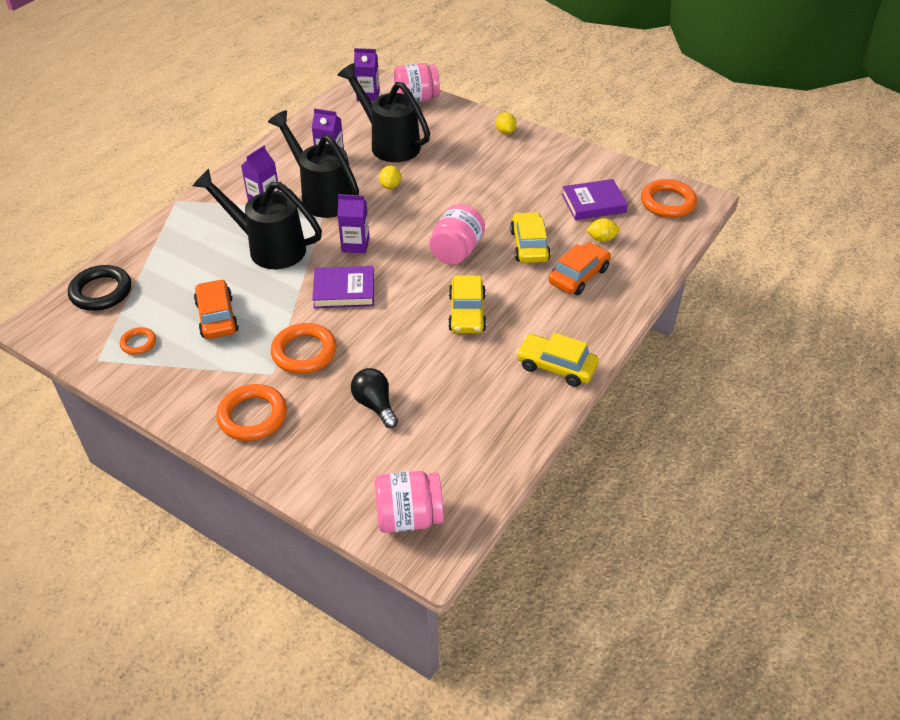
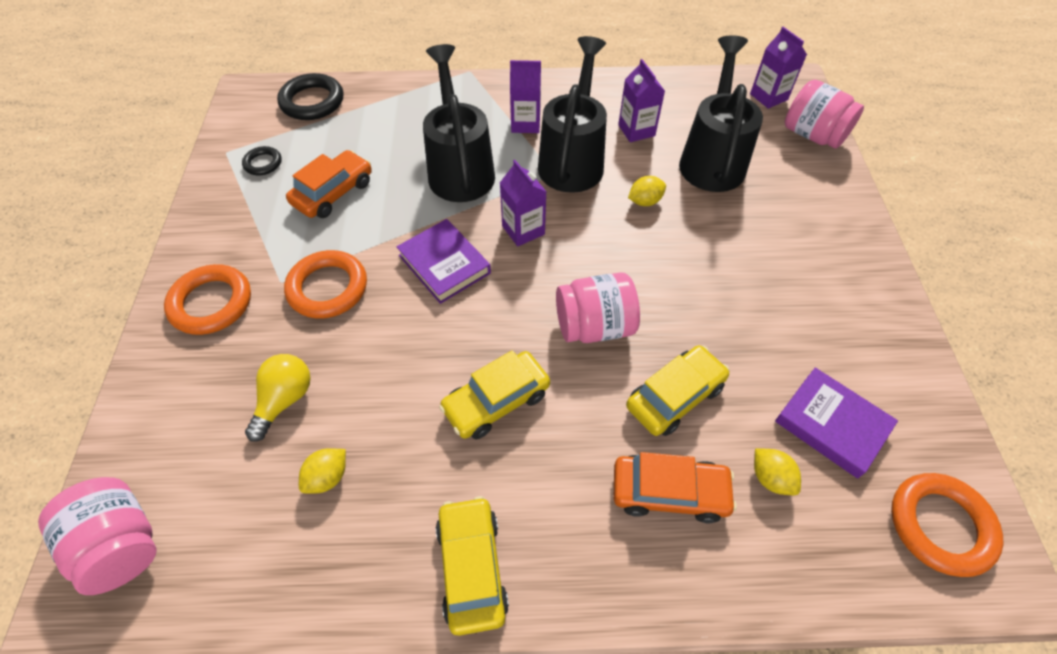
camera: 55 degrees right, 10 degrees up
(138, 343) = (263, 163): orange ring -> black ring
(375, 405) = (285, 400): black light bulb -> yellow light bulb
(505, 132) = (857, 245): yellow lemon -> yellow lemon (328, 477)

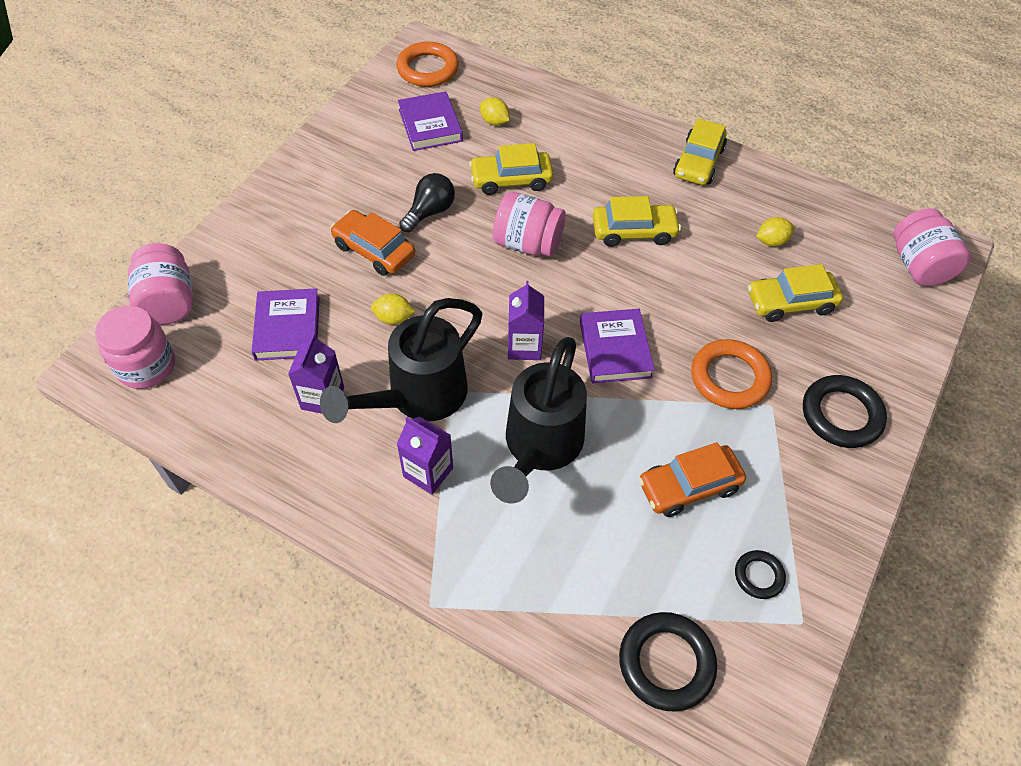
camera: 150 degrees left, 0 degrees up
(211, 303) = (841, 415): orange ring -> black ring
(285, 400) = (790, 302): yellow light bulb -> yellow car
(669, 492) = (559, 142): orange car -> orange car (374, 250)
(712, 158) = (287, 328): black watering can -> purple book
(715, 310) = (430, 212): none -> black light bulb
(768, 97) = (146, 366): purple carton -> pink jar
(770, 478) = (494, 122): yellow lemon -> yellow lemon turned 45 degrees counterclockwise

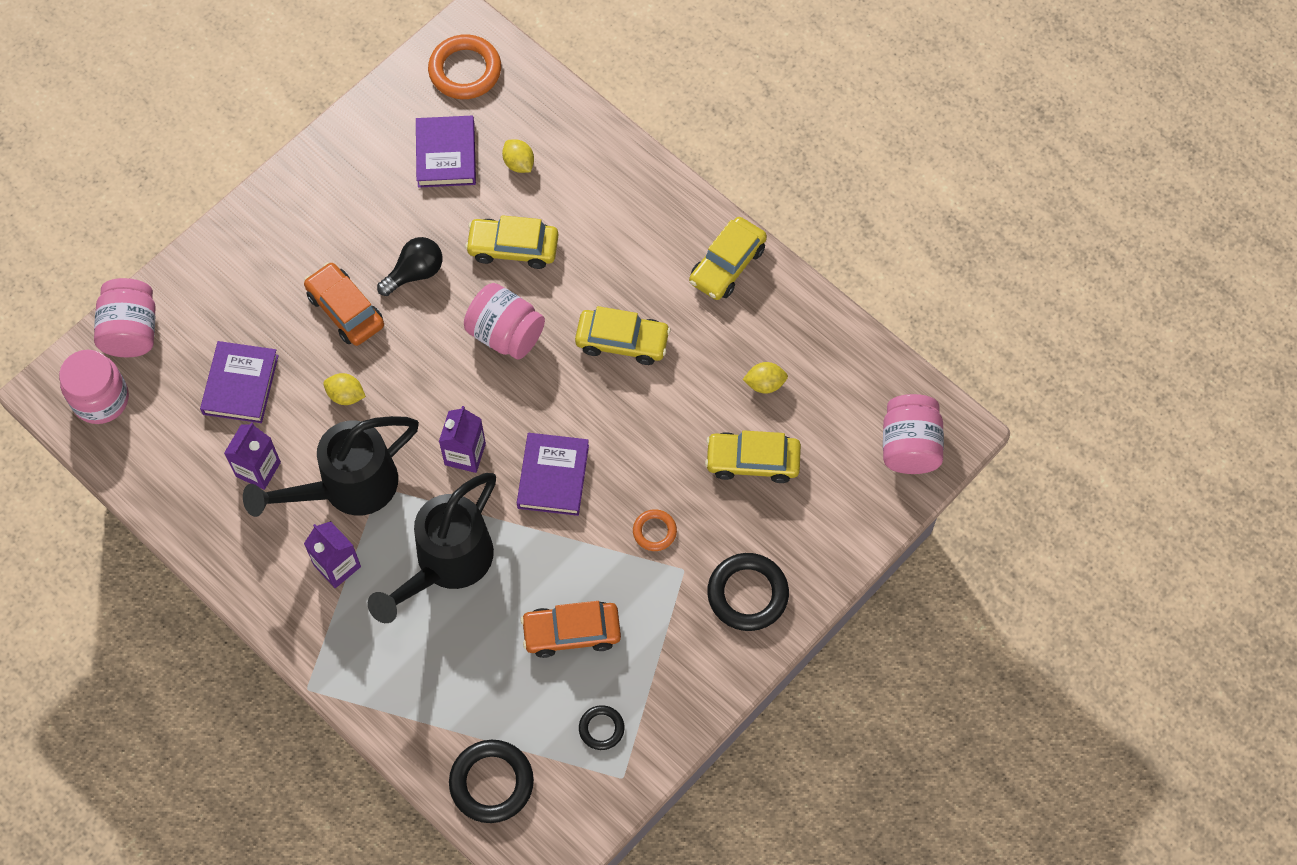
camera: 15 degrees right, 10 degrees up
(729, 378) = (654, 531): orange ring -> orange ring, size x0.55

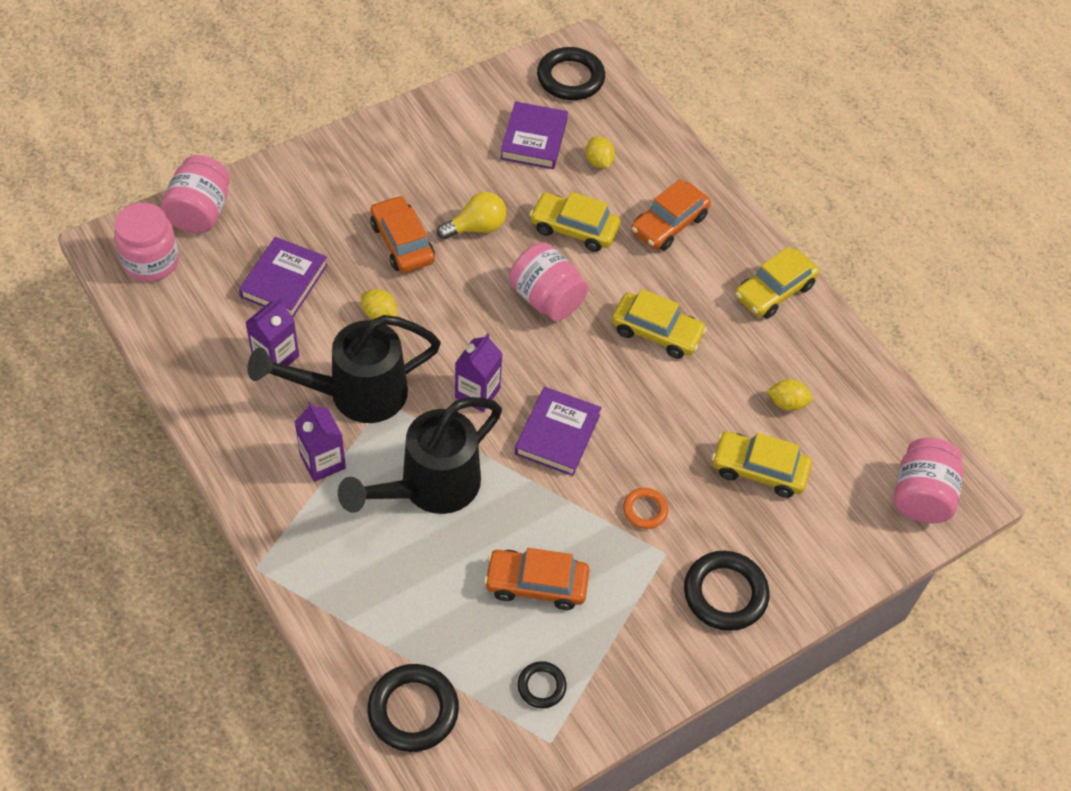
camera: 10 degrees right, 10 degrees down
(415, 273) = (476, 227): black light bulb -> yellow light bulb
(465, 70) = (570, 78): orange ring -> black ring
(607, 217) = (669, 224): none -> orange car

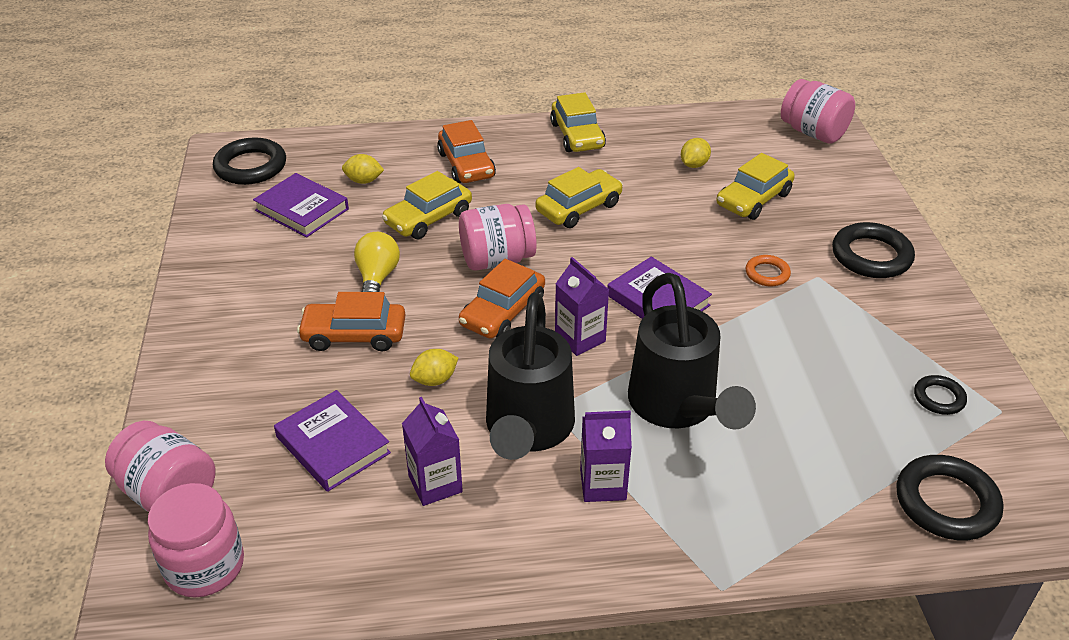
camera: 60 degrees left, 15 degrees down
(536, 584) = (822, 366): orange car -> orange car (503, 312)

